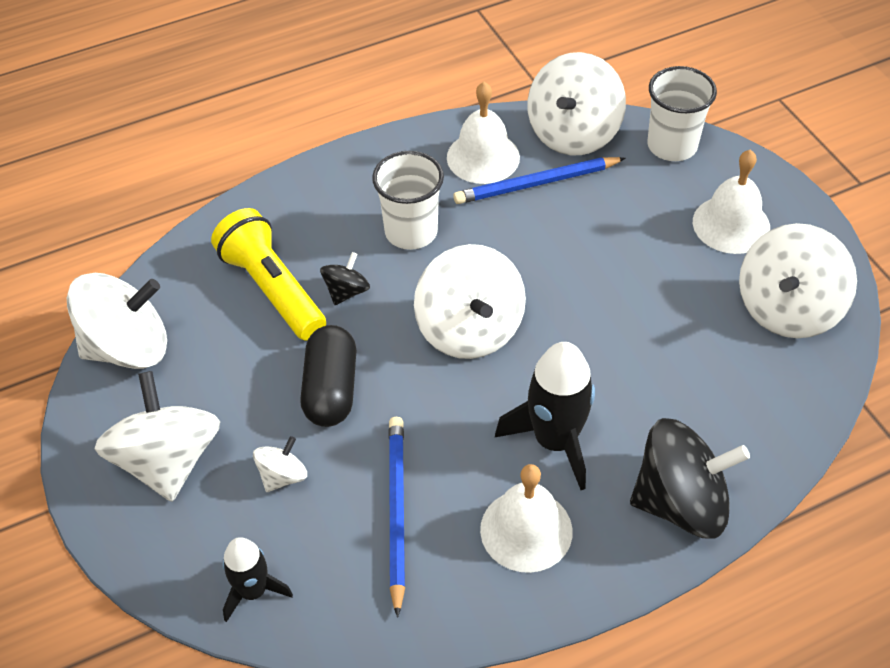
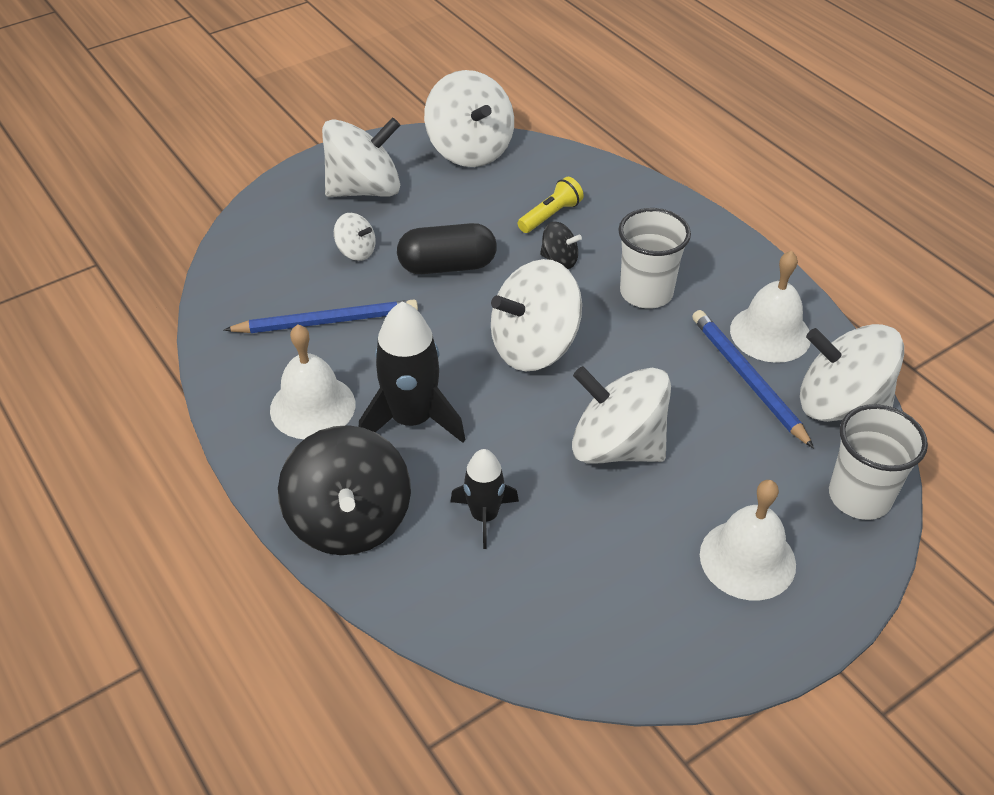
camera: 80 degrees right, 5 degrees down
(253, 591) = (251, 252): black rocket -> black rocket (484, 516)
(272, 288) = (551, 215): yellow flashlight -> yellow flashlight, size x0.55
(787, 309) = (627, 617): white spinning top -> white spinning top (617, 446)

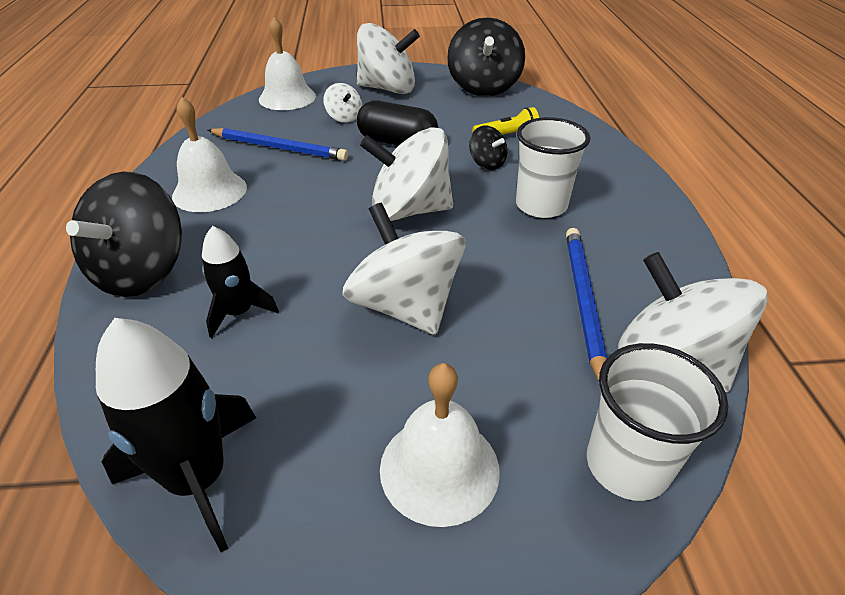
camera: 30 degrees right, 5 degrees down
(412, 419) = (265, 223): black rocket -> black rocket (198, 478)
(470, 150) = (483, 87): white spinning top -> black spinning top
(770, 333) = (638, 273): white bell -> white bell (287, 97)

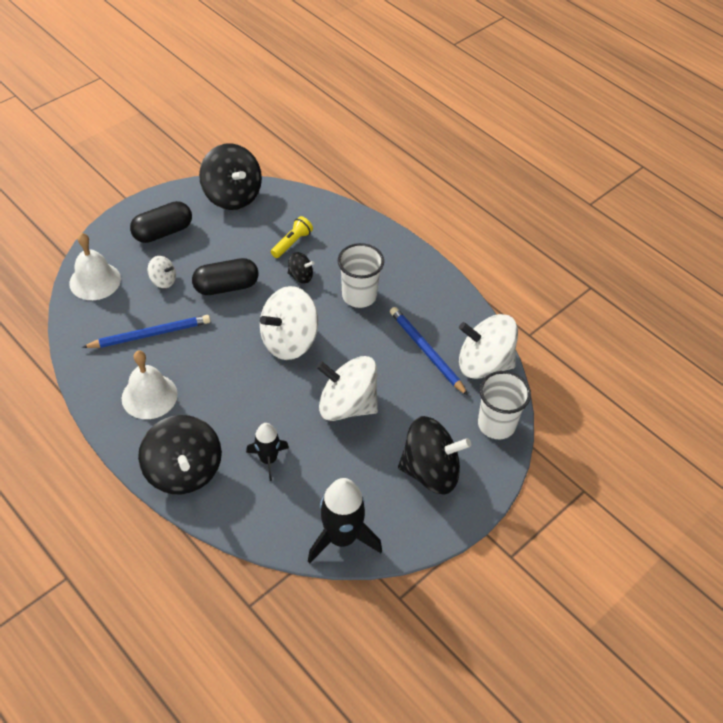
camera: 40 degrees left, 10 degrees up
(388, 89) = (163, 232): white spinning top -> black capsule
(439, 468) = (430, 471): white bell -> black spinning top

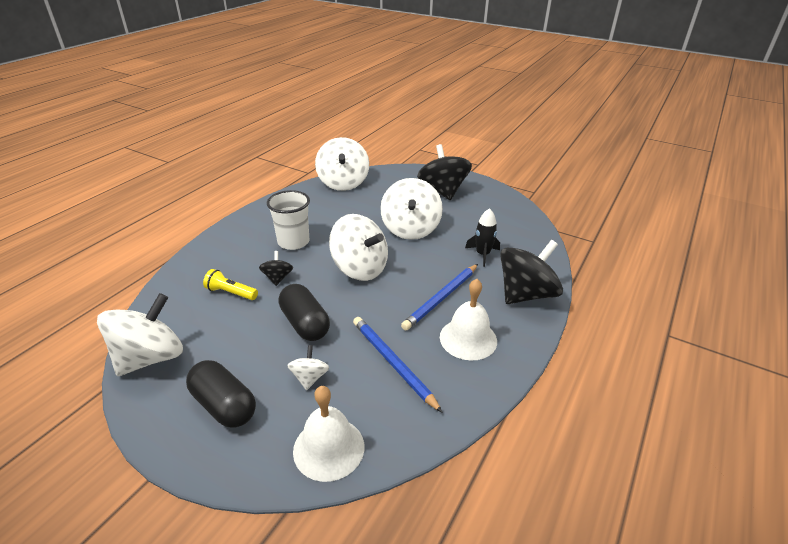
camera: 105 degrees left, 15 degrees down
(232, 195) = (150, 357): black spinning top -> white spinning top
(342, 537) = (516, 214): black rocket -> none
(426, 352) = (342, 204): blue pencil -> blue pencil (441, 298)
(496, 424) = (392, 174): white cup -> none

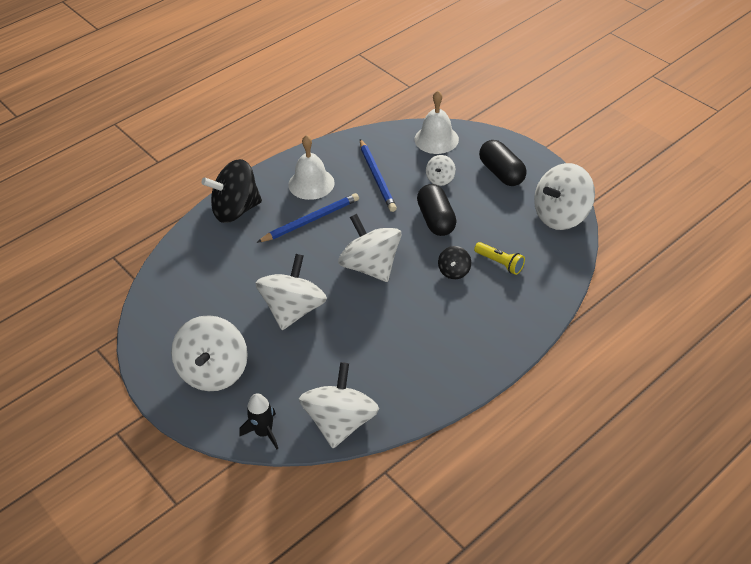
camera: 160 degrees left, 10 degrees up
(293, 242) = (431, 317): white cup -> none
(443, 191) = (214, 371): black spinning top -> white spinning top
(482, 254) = (240, 259): black rocket -> black rocket (264, 432)

